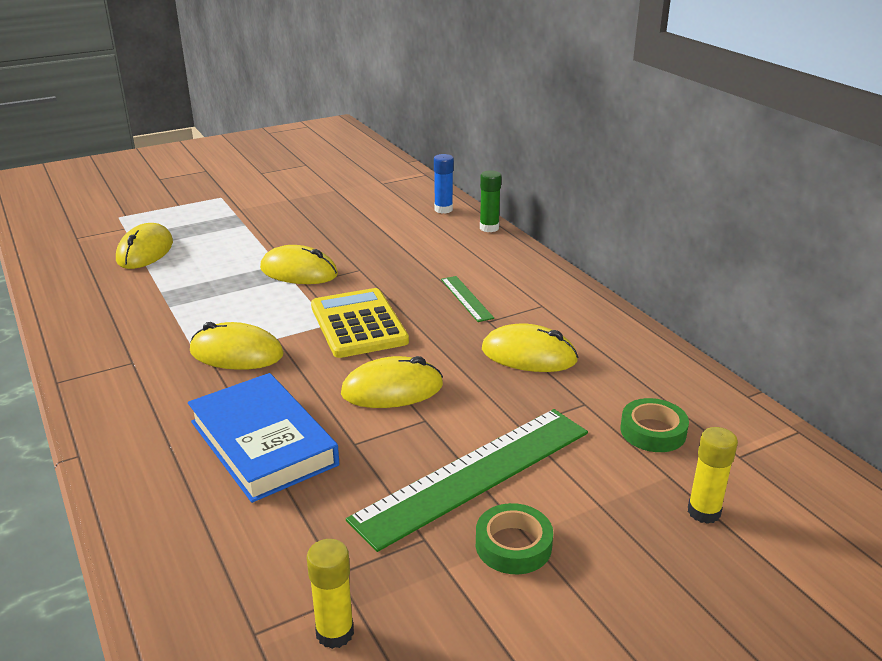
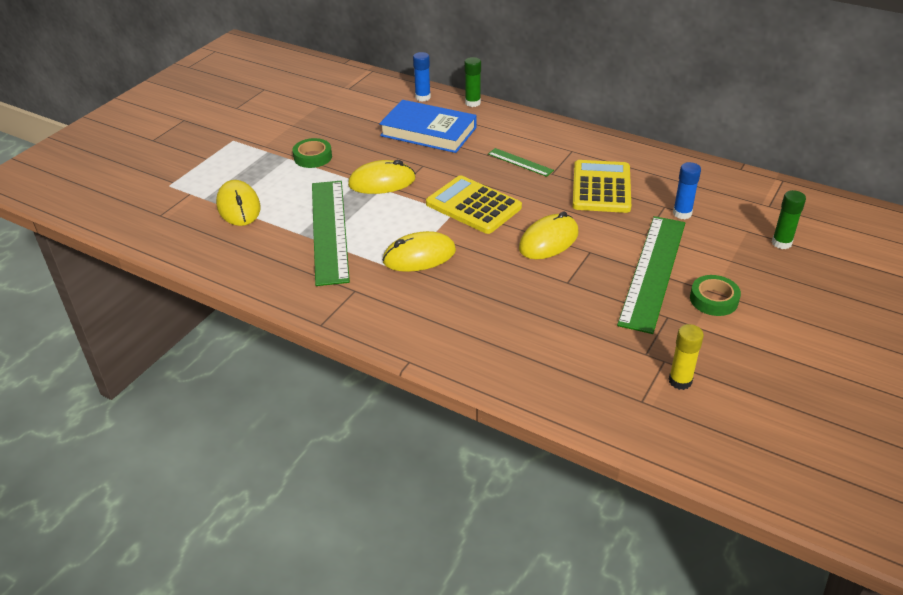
camera: 30 degrees left, 10 degrees up
(189, 298) = (329, 230): none -> green ruler
(263, 443) = (514, 304): blue book -> blue book (428, 132)
(529, 355) = (601, 187): yellow mouse -> yellow calculator
(598, 420) = (682, 213): none -> blue glue stick
(653, 431) = (715, 209): green tape -> green tape (313, 157)
(703, 512) = (781, 243): yellow glue stick -> green glue stick

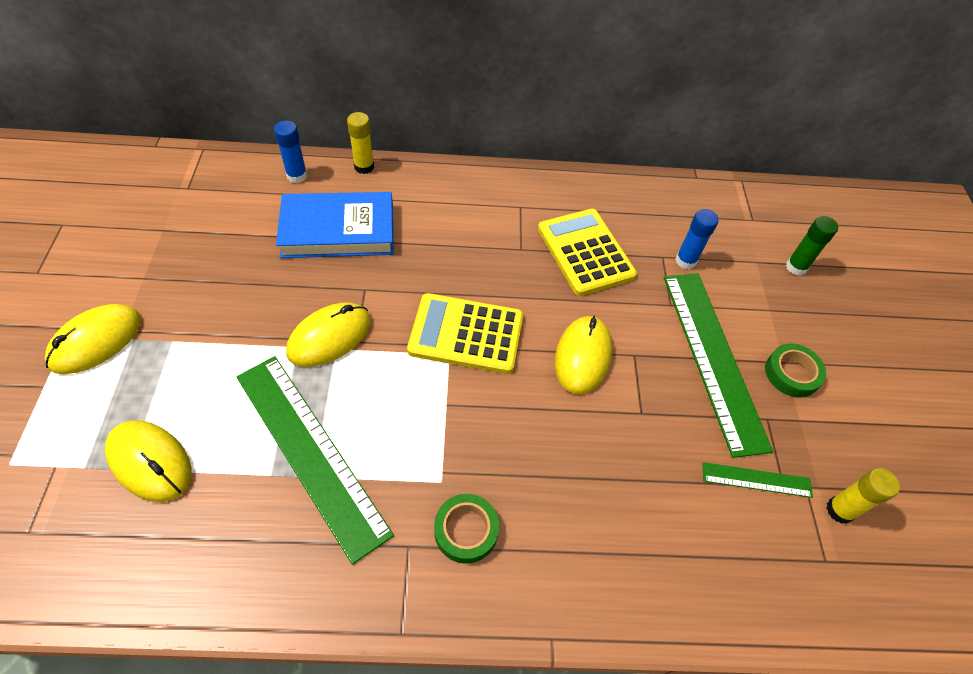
camera: 35 degrees left, 15 degrees up
(313, 157) = (208, 326): green tape -> green tape (466, 530)
(419, 256) = (453, 446): yellow mouse -> yellow mouse (96, 341)
(472, 103) = (364, 167): green glue stick -> yellow glue stick
(520, 162) = (476, 244): green ruler -> green ruler (756, 480)

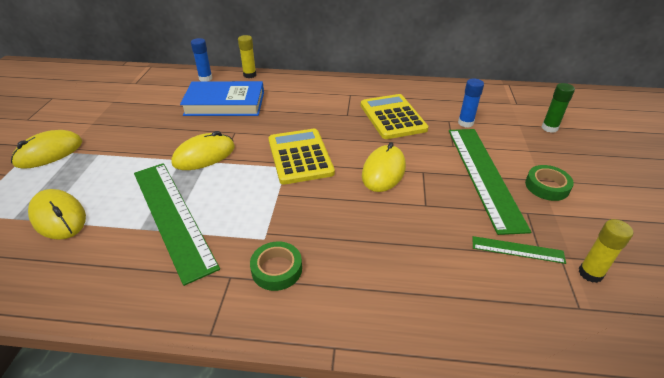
camera: 10 degrees right, 15 degrees down
(466, 334) = (300, 156): yellow calculator -> yellow calculator turned 60 degrees clockwise

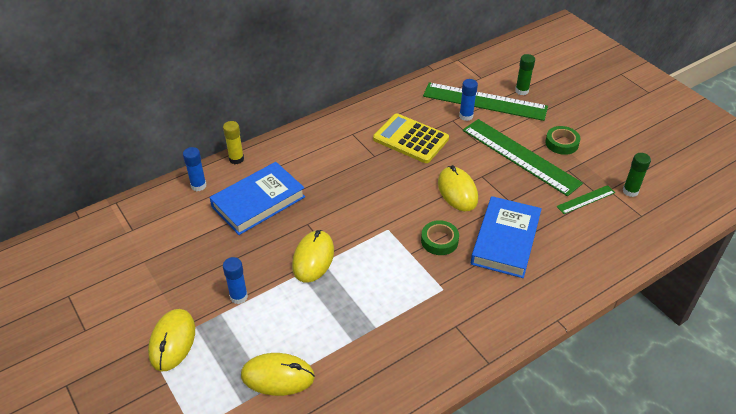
camera: 40 degrees left, 5 degrees up
(123, 150) = (239, 297): none -> blue glue stick
(172, 216) = (362, 317): green ruler -> green ruler (484, 101)
(277, 269) = (476, 302): green tape -> green tape (439, 241)
(300, 156) = (387, 214): yellow calculator -> none
(377, 235) = (505, 240): none -> blue book
(590, 273) = (630, 191): yellow glue stick -> green glue stick

